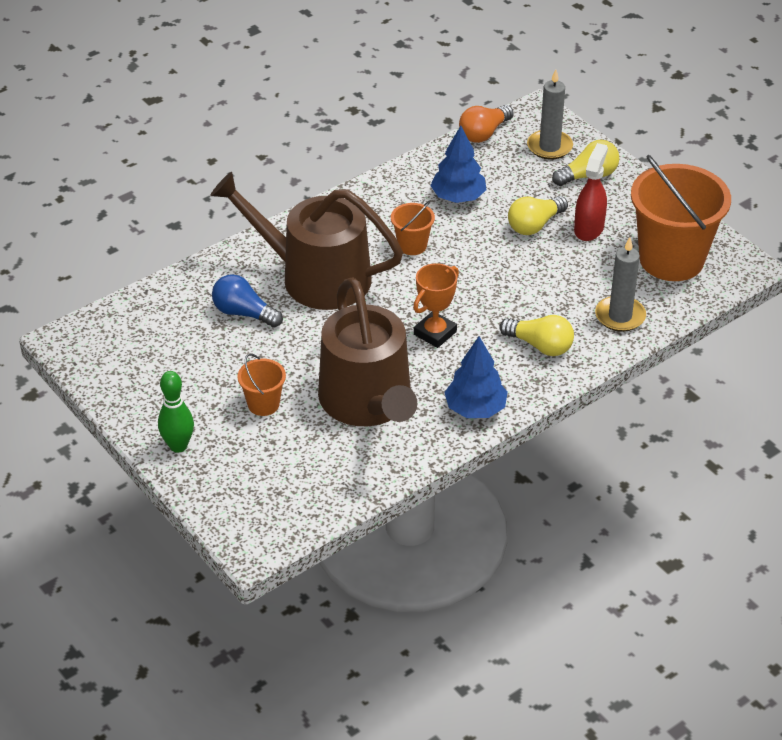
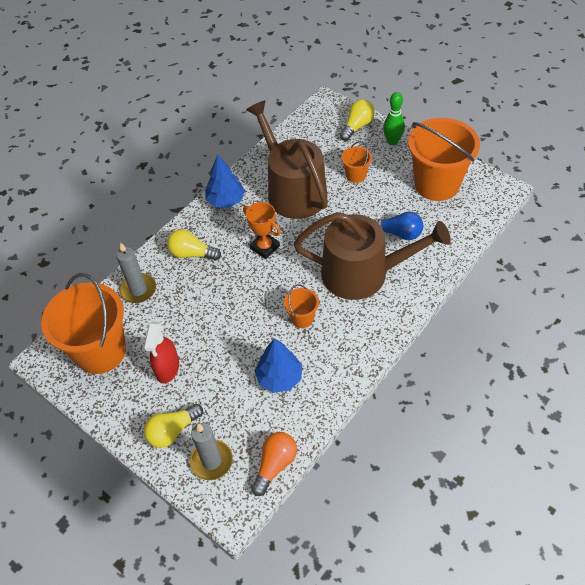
camera: 170 degrees right, 10 degrees up
(152, 365) = (437, 184): none -> orange bucket
(435, 333) = (264, 247): orange trophy -> orange trophy turned 75 degrees counterclockwise
(535, 225) = (211, 362): yellow light bulb -> yellow light bulb (357, 126)

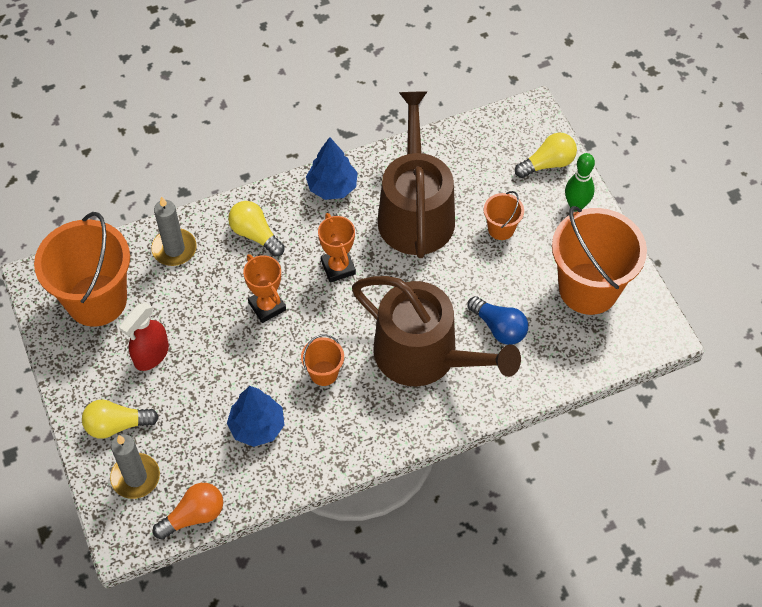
camera: 25 degrees right, 5 degrees up
(232, 295) = (267, 306): none -> orange trophy

